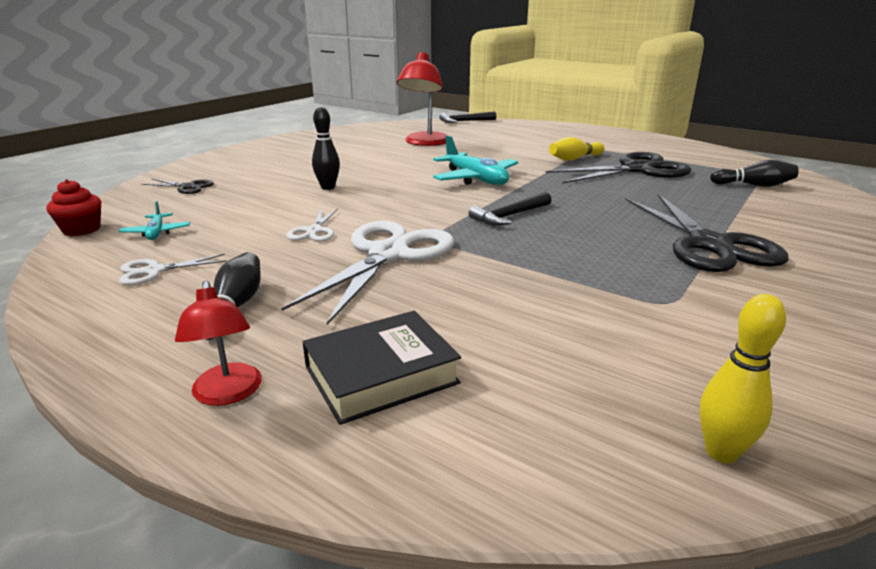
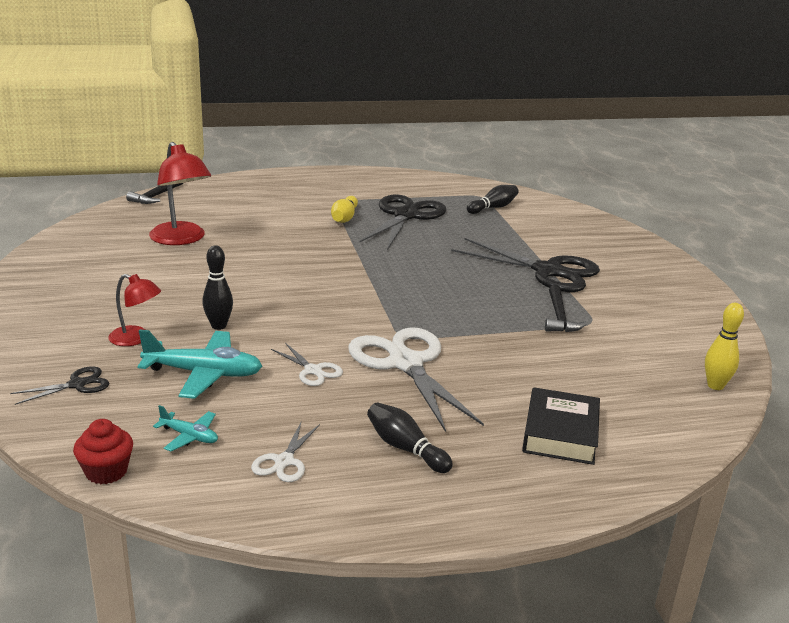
camera: 50 degrees left, 0 degrees up
(228, 394) = (521, 487): red lamp -> red lamp (136, 339)
(475, 179) = (316, 268): turquoise plane -> turquoise plane (203, 374)
(510, 216) = (410, 295): black hammer -> black hammer (559, 317)

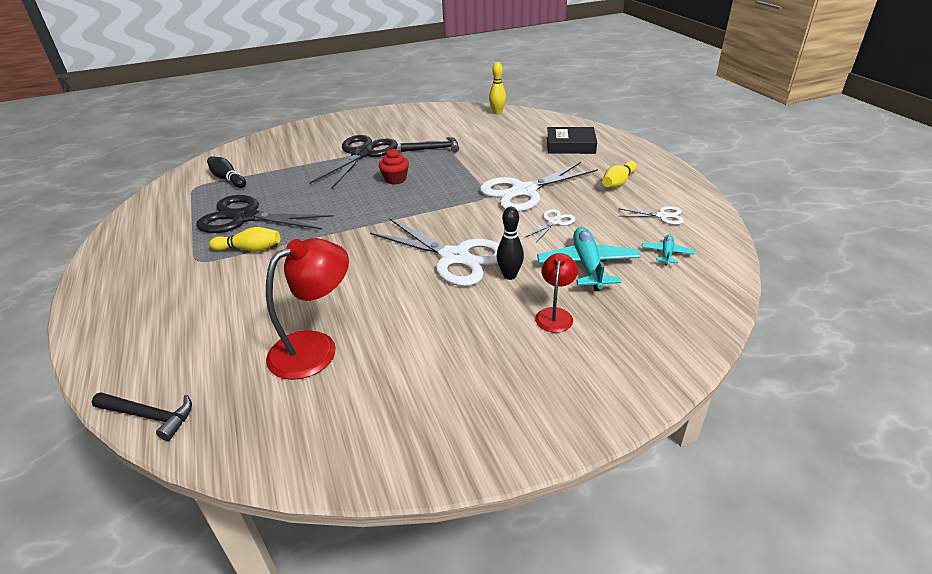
camera: 95 degrees left, 10 degrees up
(77, 384) = (645, 324): black scissors -> none
(106, 471) = (730, 276): red cupcake -> red cupcake (395, 179)
(272, 302) = (454, 257): none -> white scissors
(405, 448) = (618, 182): black bowling pin -> yellow bowling pin

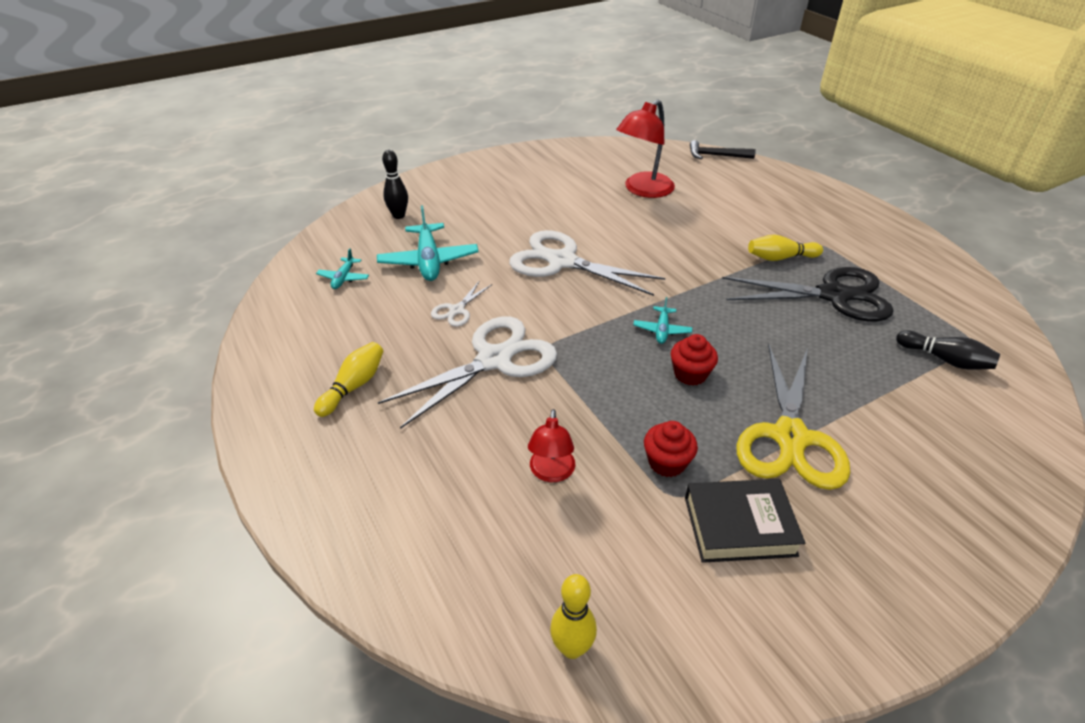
camera: 170 degrees right, 5 degrees up
(362, 154) = (790, 437): black scissors -> yellow scissors
(397, 202) = (662, 330): none -> turquoise plane
(434, 149) = (667, 462): black hammer -> red cupcake
(509, 275) = (504, 247): black bowling pin -> black bowling pin (399, 216)
(555, 314) = (465, 220): red lamp -> red lamp (551, 473)
(570, 145) = (406, 490): black book -> black book (739, 526)
(662, 216) = (322, 327): white scissors -> none

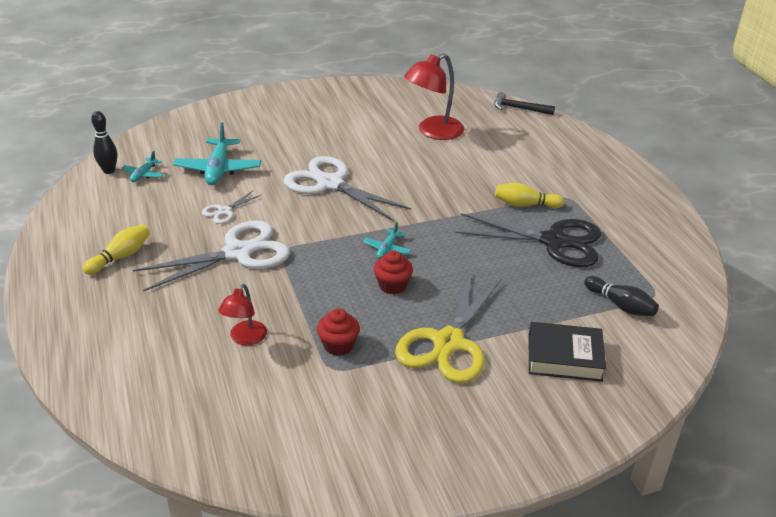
camera: 10 degrees right, 5 degrees down
(399, 216) = (209, 129): black bowling pin -> black bowling pin (109, 171)
(572, 648) = (206, 450): yellow bowling pin -> none
(739, 526) = (371, 396): black book -> black book (564, 357)

